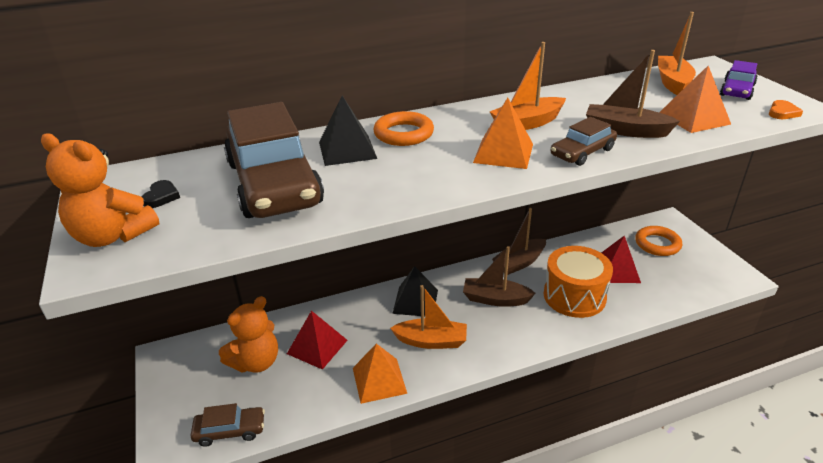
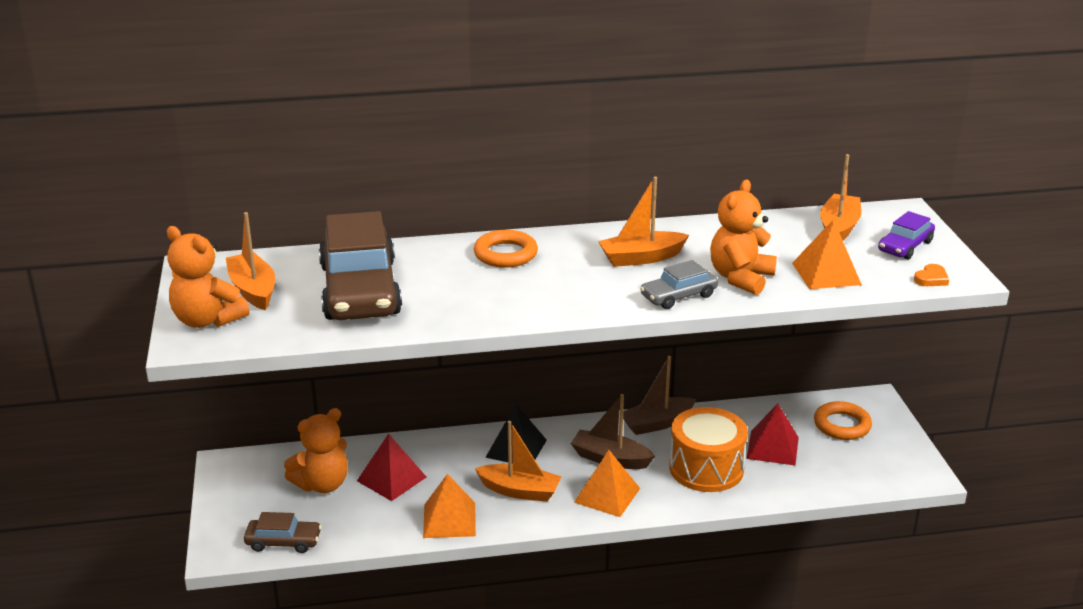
camera: 10 degrees right, 5 degrees down
(161, 197) = (253, 290): black heart -> orange boat
(347, 150) = (441, 265): black pyramid -> none
(503, 153) = (597, 287): orange pyramid -> orange pyramid (607, 495)
(582, 152) = (678, 296): brown car -> grey car
(625, 130) = (740, 278): brown boat -> orange teddy bear

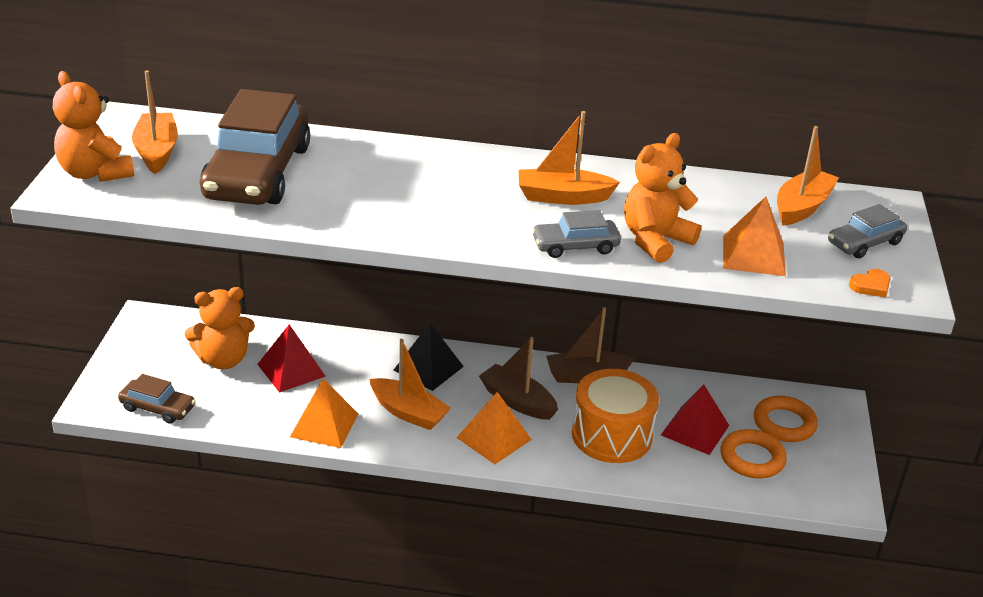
camera: 15 degrees right, 5 degrees up
(505, 254) = (425, 164): orange ring -> orange ring (752, 458)
(905, 246) = (864, 243): purple car -> grey car

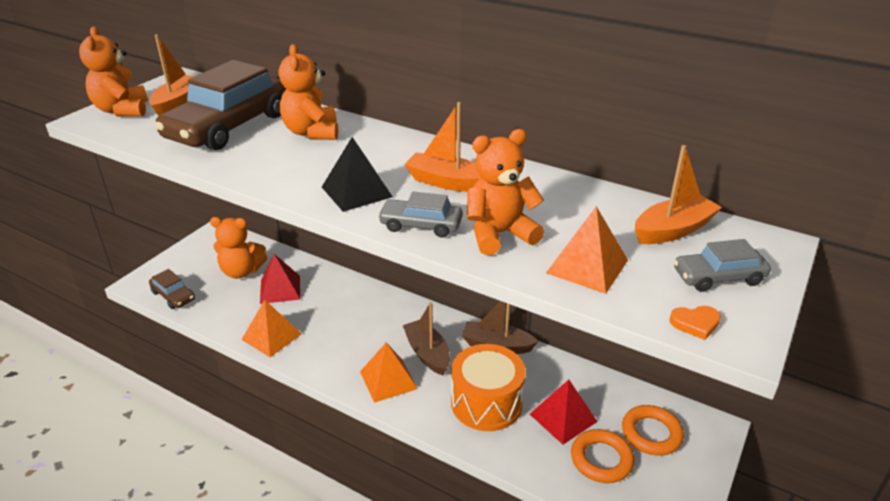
camera: 25 degrees right, 0 degrees up
(364, 164) = (312, 132): none -> orange teddy bear
(408, 412) = (338, 342): orange boat -> none
(428, 368) = (378, 310): black pyramid -> black pyramid (357, 192)

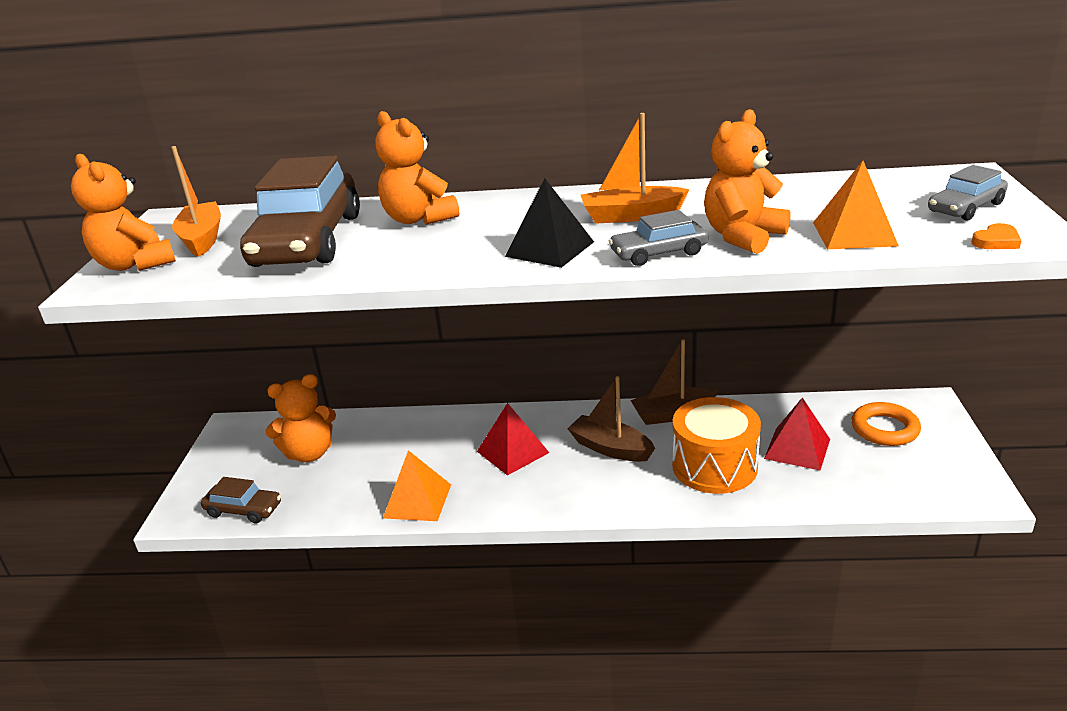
camera: 25 degrees left, 5 degrees down
(280, 289) = (378, 453): red pyramid -> red pyramid (513, 452)
(388, 380) = (594, 487): orange pyramid -> none
(601, 459) = (865, 467): orange ring -> none
(673, 230) = (882, 189): orange boat -> none

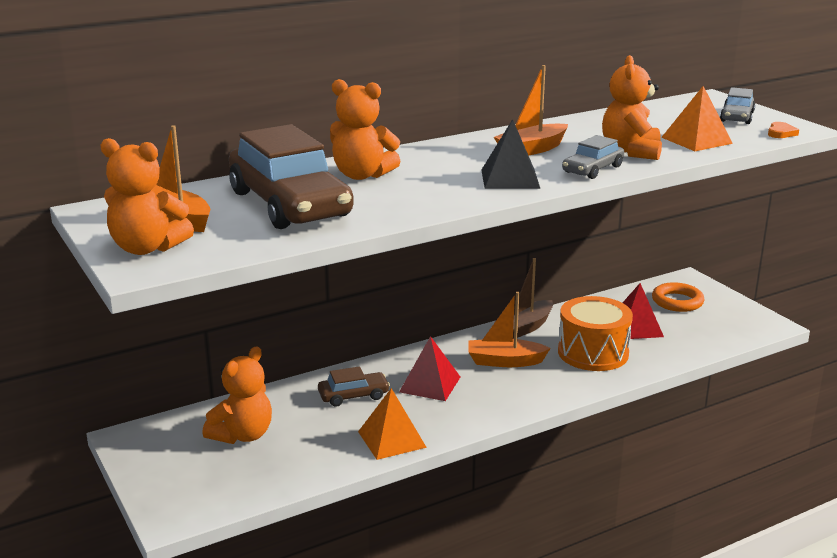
camera: 35 degrees left, 5 degrees down
(244, 510) = (235, 493): brown car -> brown car (353, 396)
(610, 448) = (505, 361): brown boat -> orange boat

